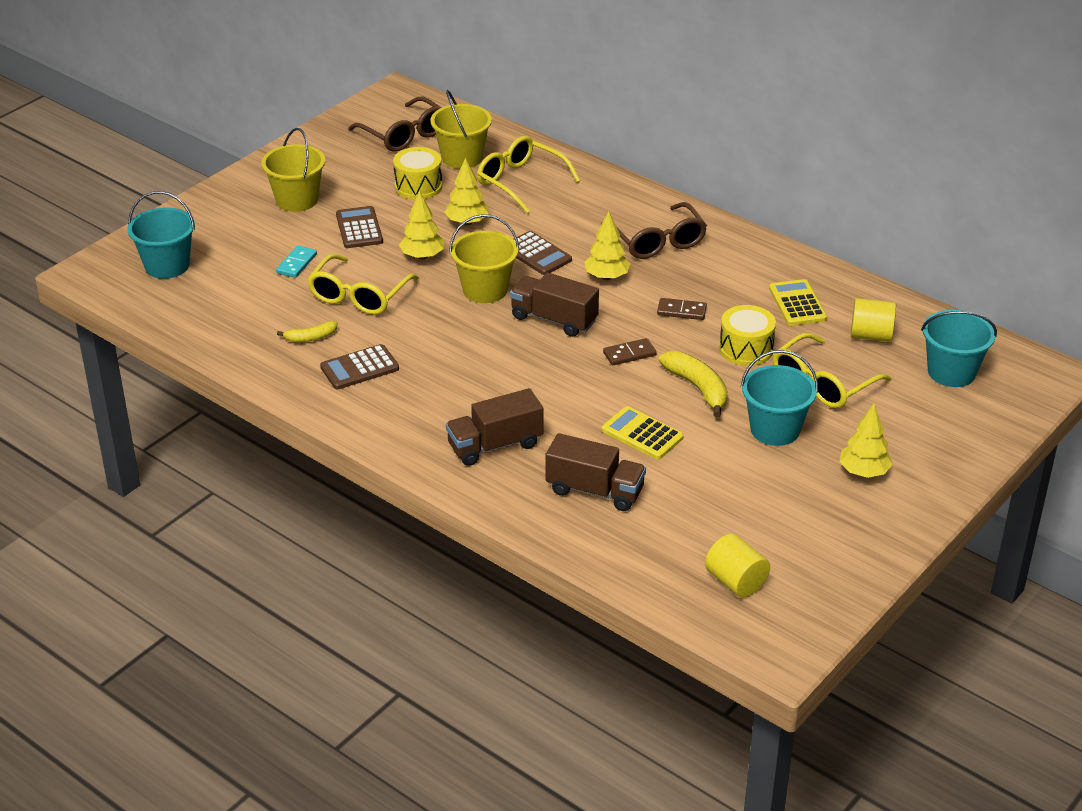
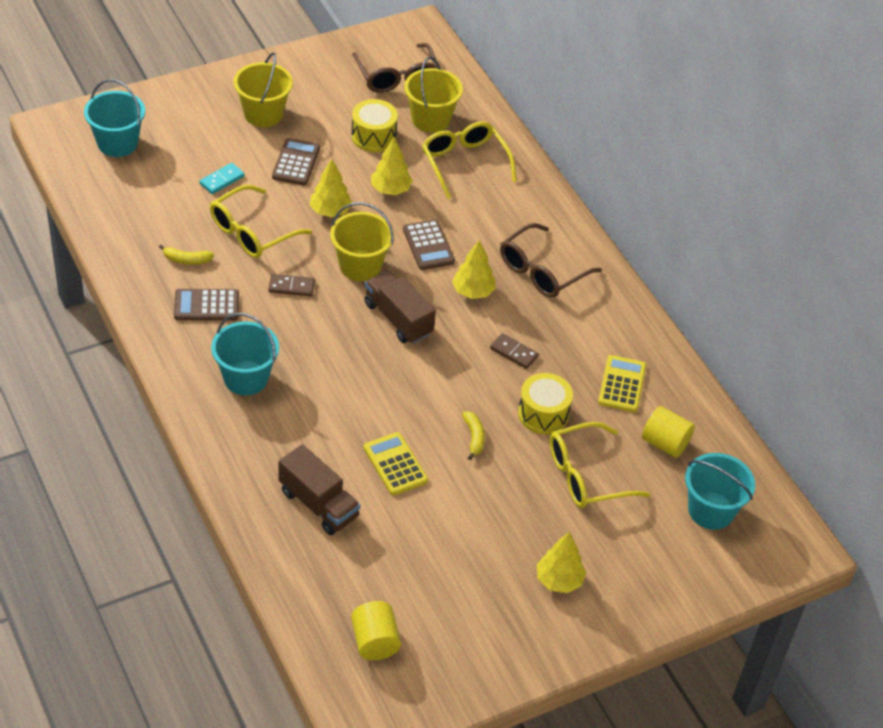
camera: 20 degrees right, 10 degrees up
(495, 445) = (266, 426): brown truck -> none
(629, 354) = (439, 379): brown domino -> brown domino (291, 287)
(657, 241) = (542, 271): brown glasses -> brown glasses turned 45 degrees clockwise
(698, 388) = (474, 437): yellow banana -> yellow banana, size x0.59
(775, 429) = (511, 506): turquoise bucket -> turquoise bucket (246, 378)

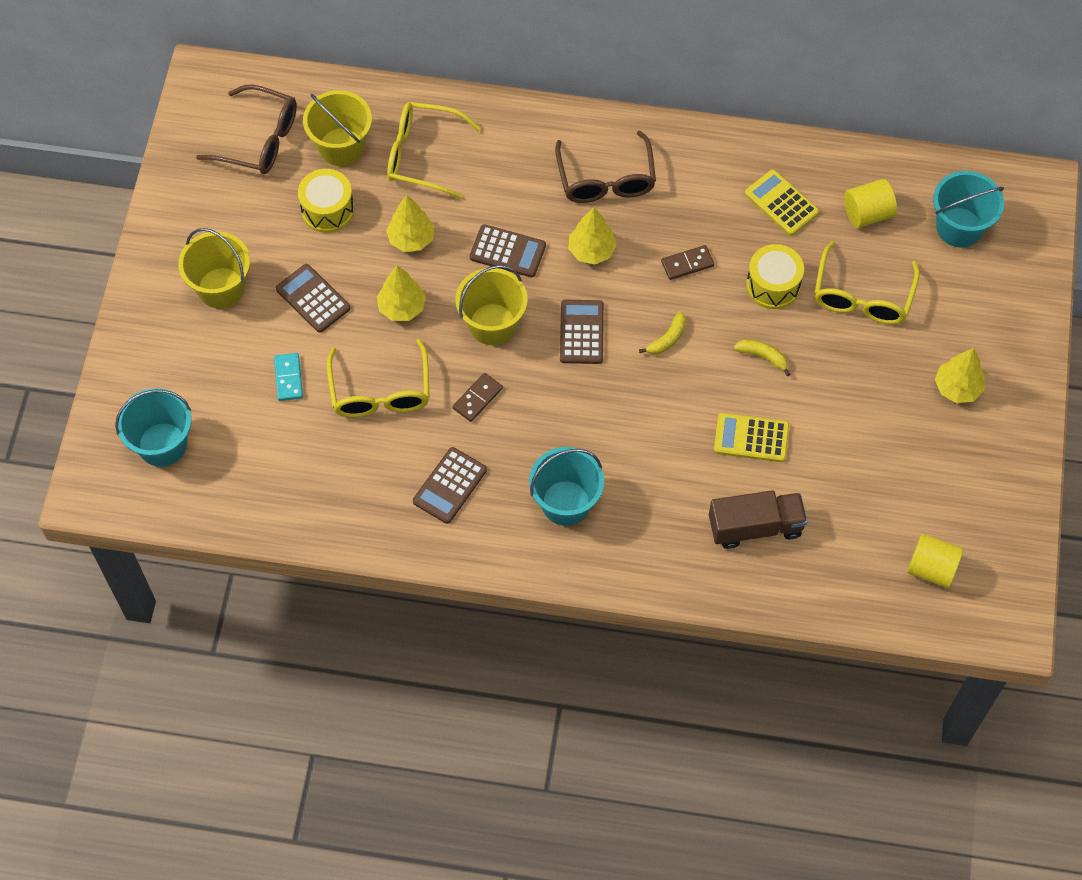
camera: 50 degrees left, 15 degrees up
(187, 260) = (376, 470): yellow banana -> yellow banana (667, 339)
(398, 319) = (581, 332): brown truck -> brown calculator

